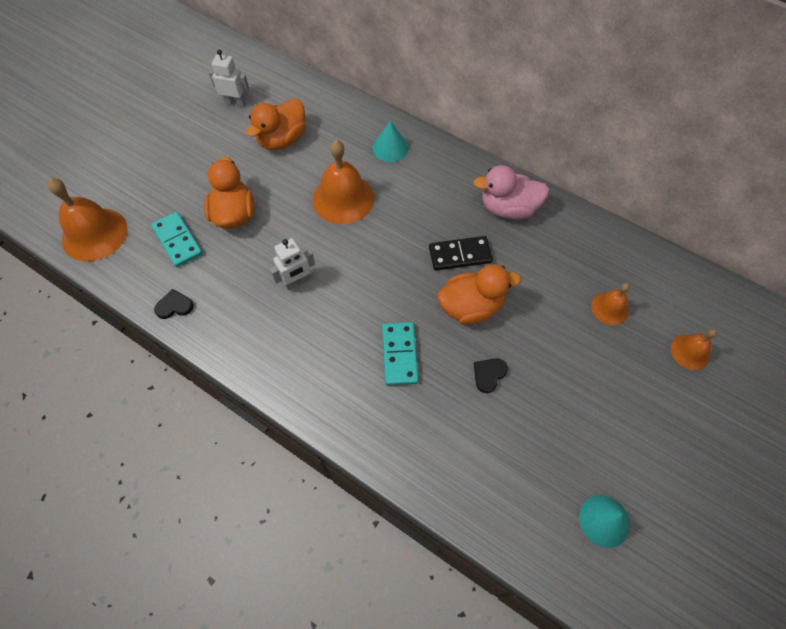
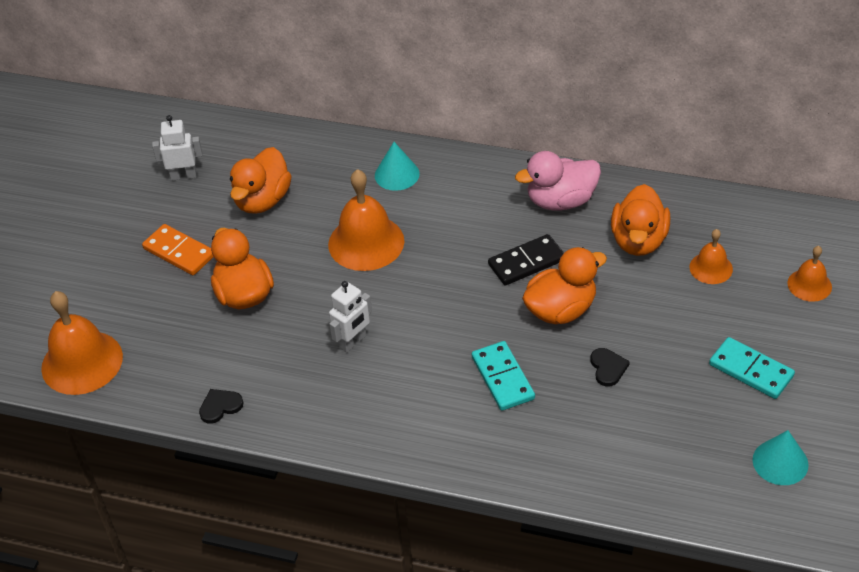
camera: 15 degrees left, 15 degrees down
(178, 241) = (189, 340): turquoise domino -> turquoise domino (751, 370)
(204, 164) = (179, 252): none -> orange domino
(489, 374) = (608, 368): black heart -> black heart turned 150 degrees clockwise
(558, 264) = (638, 241): none -> orange duck

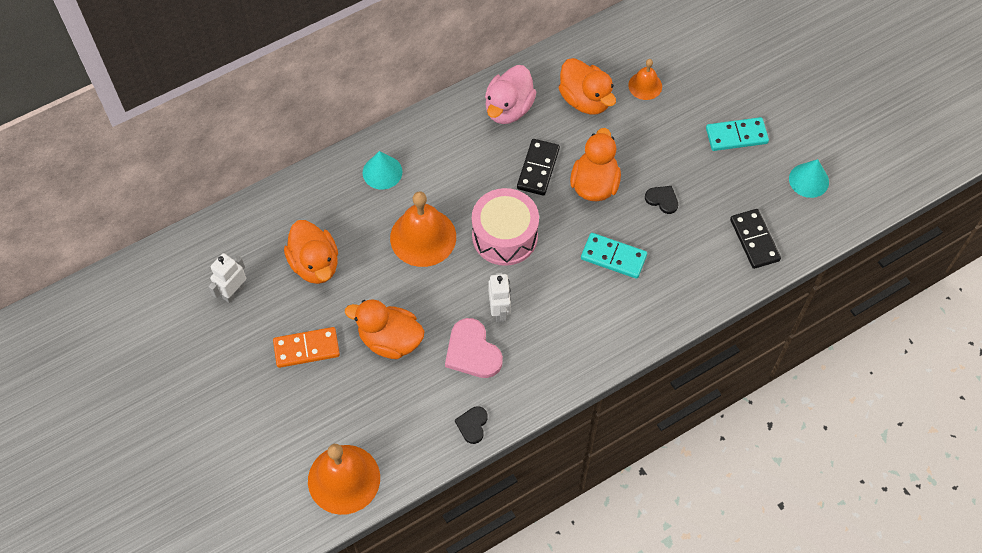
camera: 50 degrees left, 15 degrees up
(292, 353) = (472, 351): none -> pink heart
(431, 291) = (505, 236): none -> pink drum
(655, 468) = (754, 240): none -> black domino
(809, 285) = (708, 54): orange bell -> none

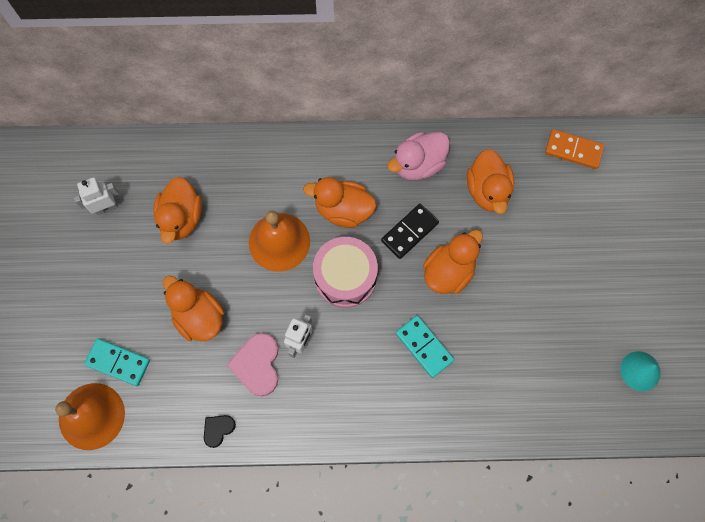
camera: 30 degrees right, 10 degrees up
(306, 349) = (131, 287): orange domino -> orange domino (573, 150)
(382, 172) = (281, 167): turquoise cone -> none
(465, 180) = (343, 210): none -> orange duck
(645, 85) = (547, 204): orange bell -> none
(662, 200) = (498, 317): black heart -> none
(736, 136) = (600, 294): turquoise domino -> turquoise domino (118, 362)
(754, 240) = (556, 400): black domino -> none

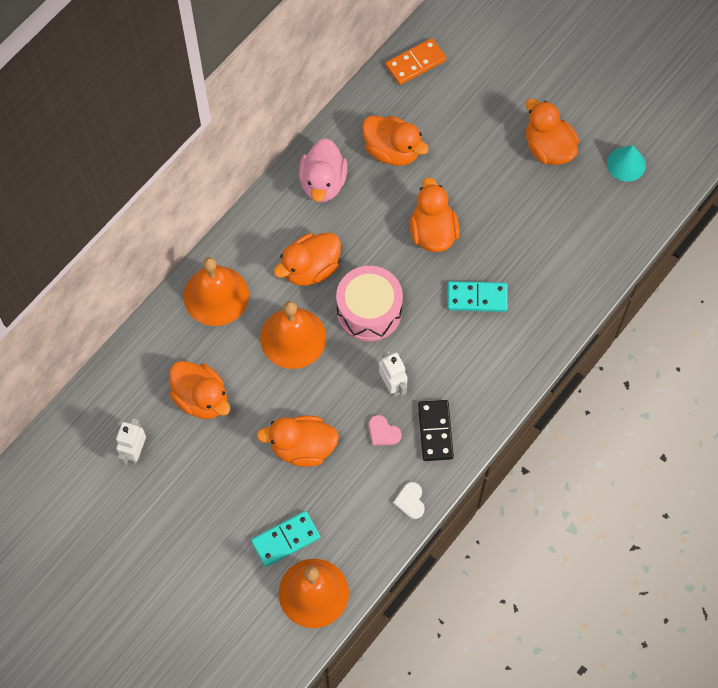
camera: 50 degrees left, 5 degrees down
(218, 429) = (410, 501): black heart -> white heart
(257, 365) = (383, 432): pink heart -> pink heart, size x0.56
(268, 165) = (216, 295): none -> orange bell
(409, 232) = (374, 234): black domino -> black domino (435, 431)
(596, 300) = (548, 148): none -> orange duck

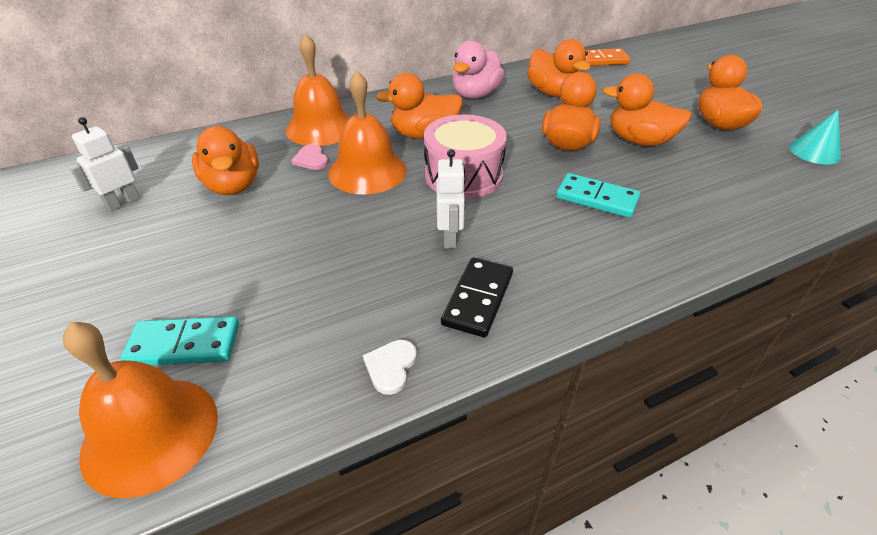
camera: 25 degrees right, 25 degrees down
(302, 447) = (297, 258): orange duck -> orange duck (639, 141)
(383, 432) = (407, 276): pink heart -> pink heart (311, 159)

